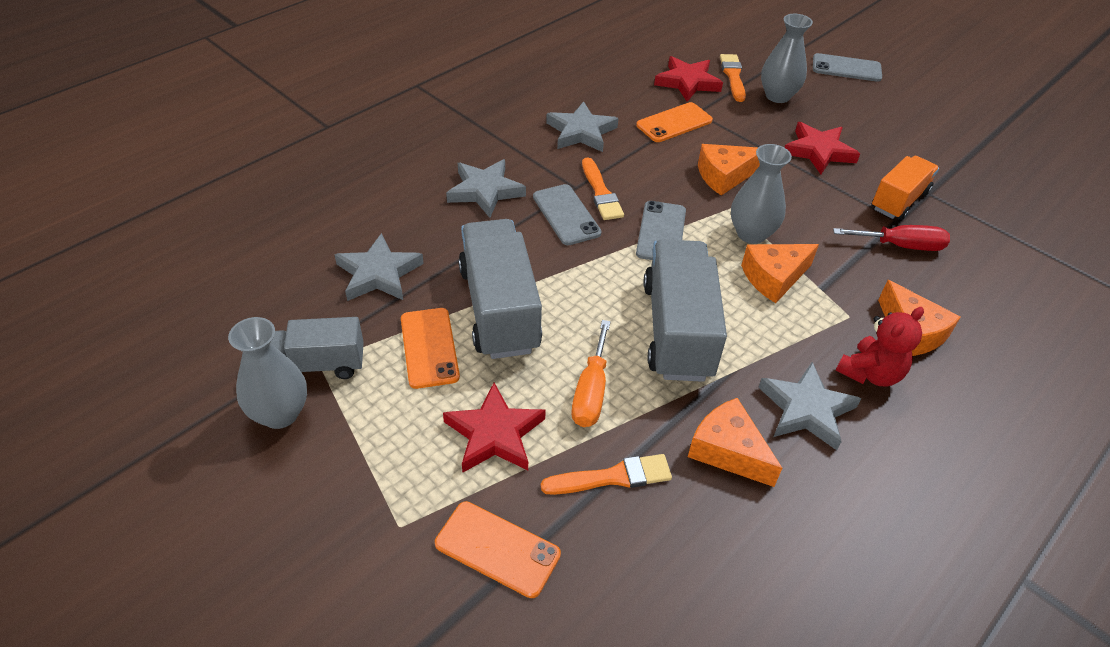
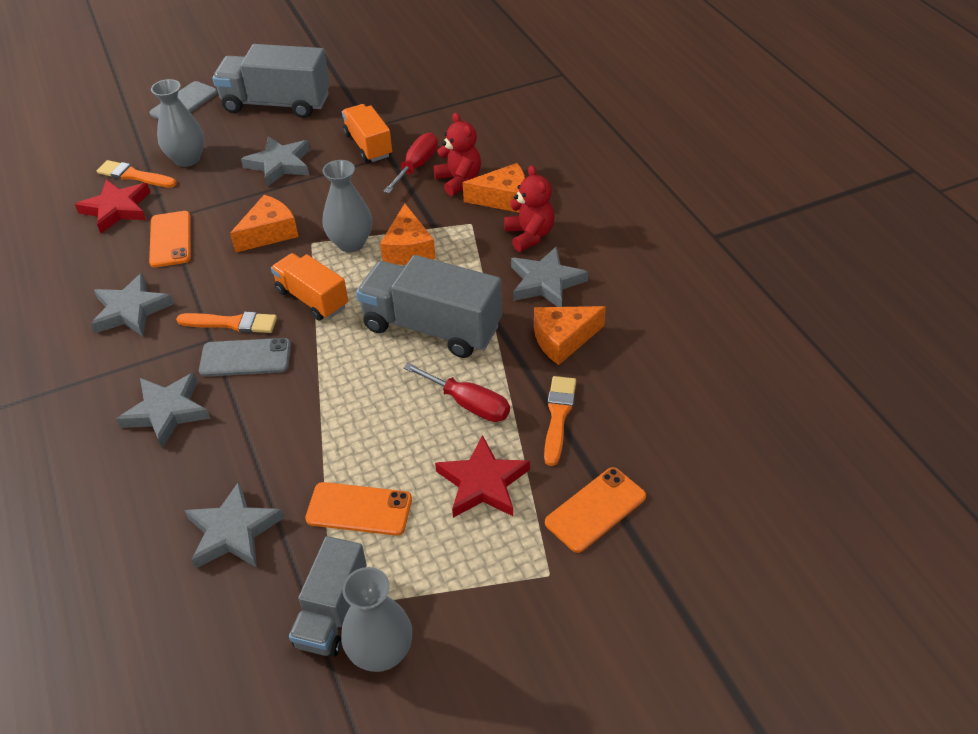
camera: 65 degrees left, 0 degrees up
(499, 309) = (339, 442): grey truck -> grey truck (276, 104)
(591, 392) = (468, 404): orange screwdriver -> red screwdriver
(661, 232) = (312, 299): grey phone -> orange truck
(724, 176) = (269, 233): orange cheese -> orange cheese turned 135 degrees counterclockwise
(818, 151) = (280, 164): red star -> grey star
(907, 286) = (459, 181): none -> red teddy bear

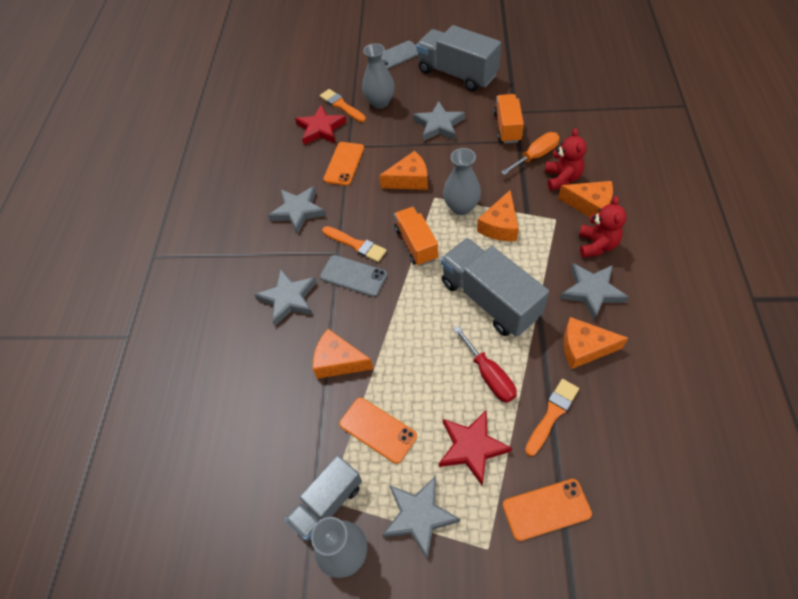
camera: 30 degrees right, 10 degrees up
(233, 531) = (291, 410): grey star -> grey star (419, 516)
(271, 456) = (338, 361): none -> orange cheese
(417, 166) = (535, 156): red screwdriver -> orange screwdriver

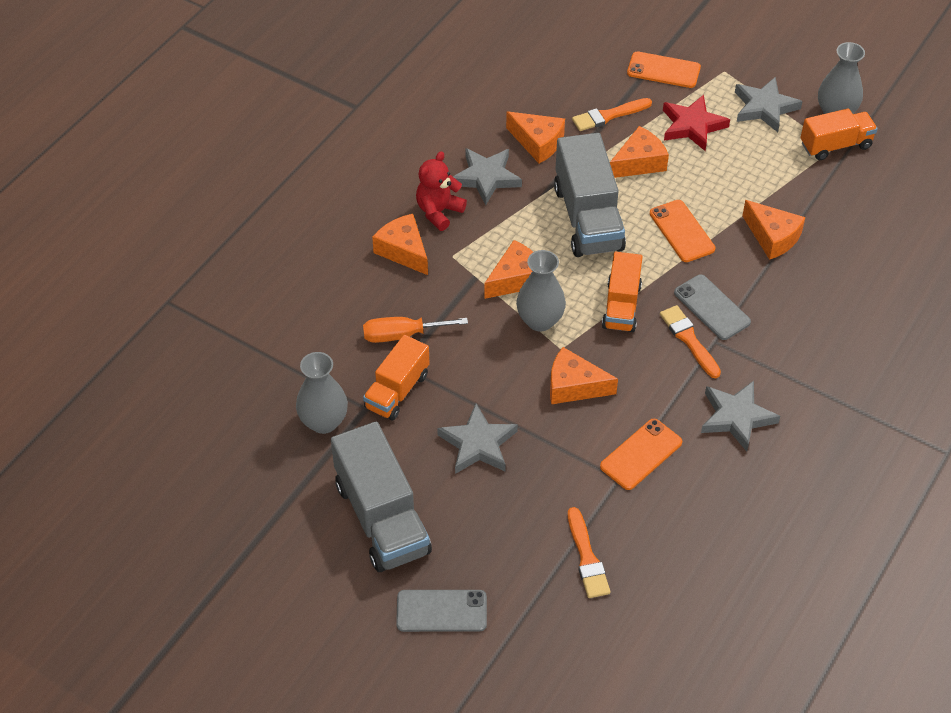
camera: 155 degrees left, 5 degrees down
(288, 299) = (796, 319): grey star -> none
(321, 129) = (640, 531): red star -> none
(327, 504) = (835, 145): grey truck -> orange truck
(378, 430) = (765, 171): orange phone -> orange phone (682, 231)
(380, 102) = (528, 530): grey vase -> grey vase (324, 422)
(489, 375) = (639, 162): red screwdriver -> orange cheese
(562, 178) = (401, 293): red teddy bear -> none

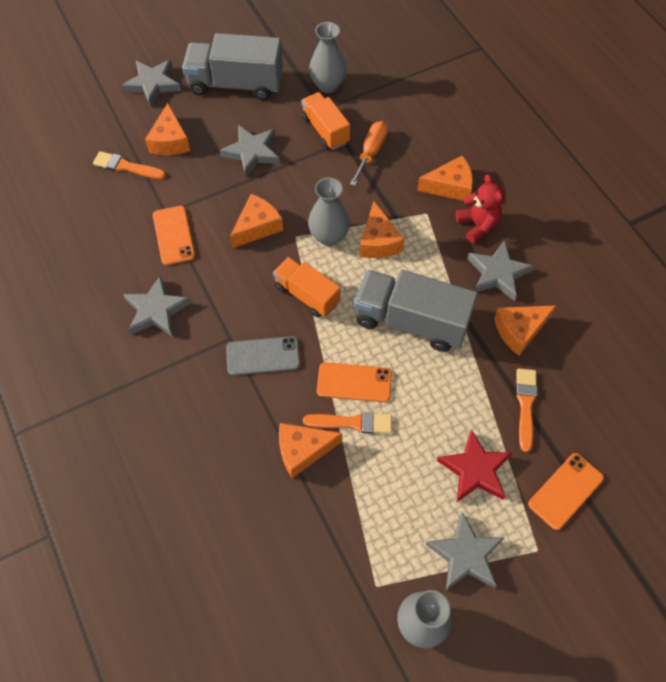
camera: 120 degrees right, 10 degrees up
(441, 611) = (153, 84): grey phone -> grey star
(639, 162) = (452, 396): orange cheese -> orange cheese (170, 141)
(689, 339) = (244, 321): orange brush -> orange brush (352, 423)
(835, 145) = (377, 589): orange truck -> none

